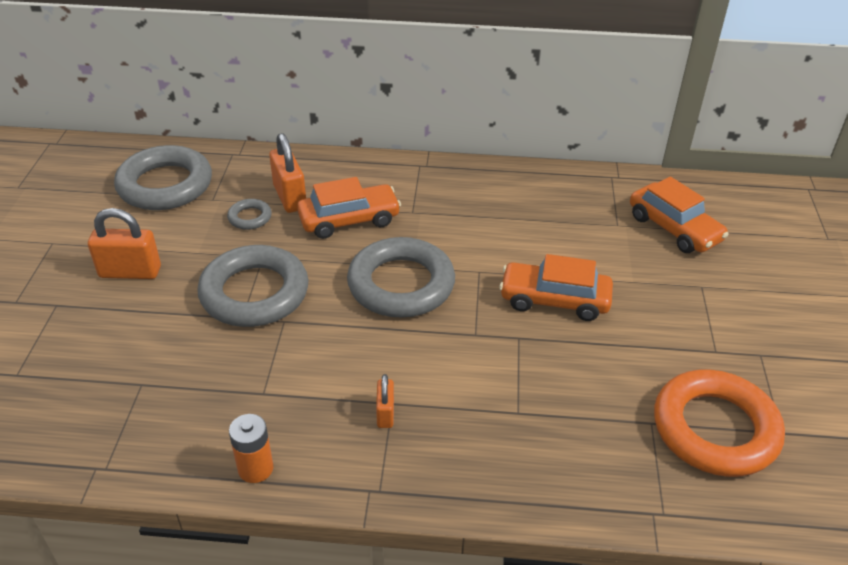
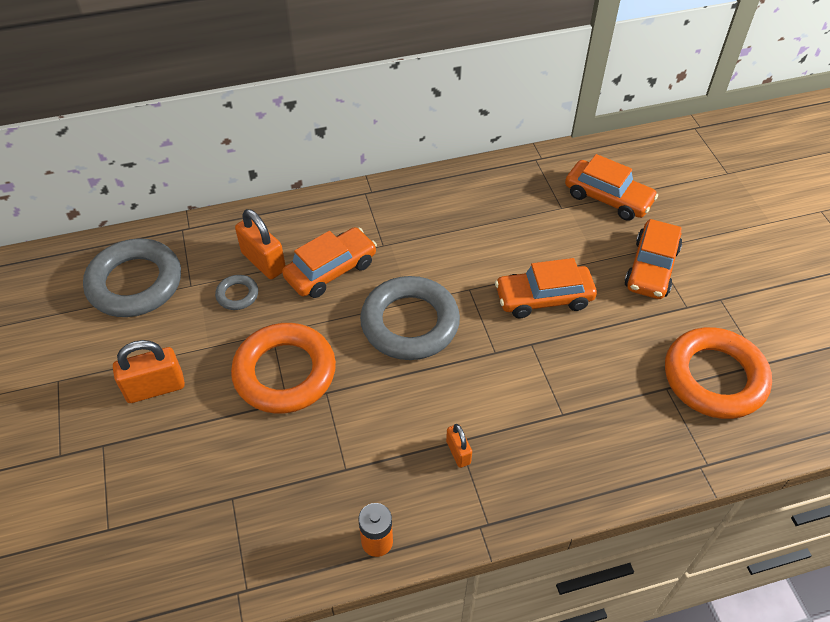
camera: 20 degrees left, 10 degrees up
(254, 293) = (285, 373): grey ring -> orange ring
(692, 304) = (651, 268): none -> orange car

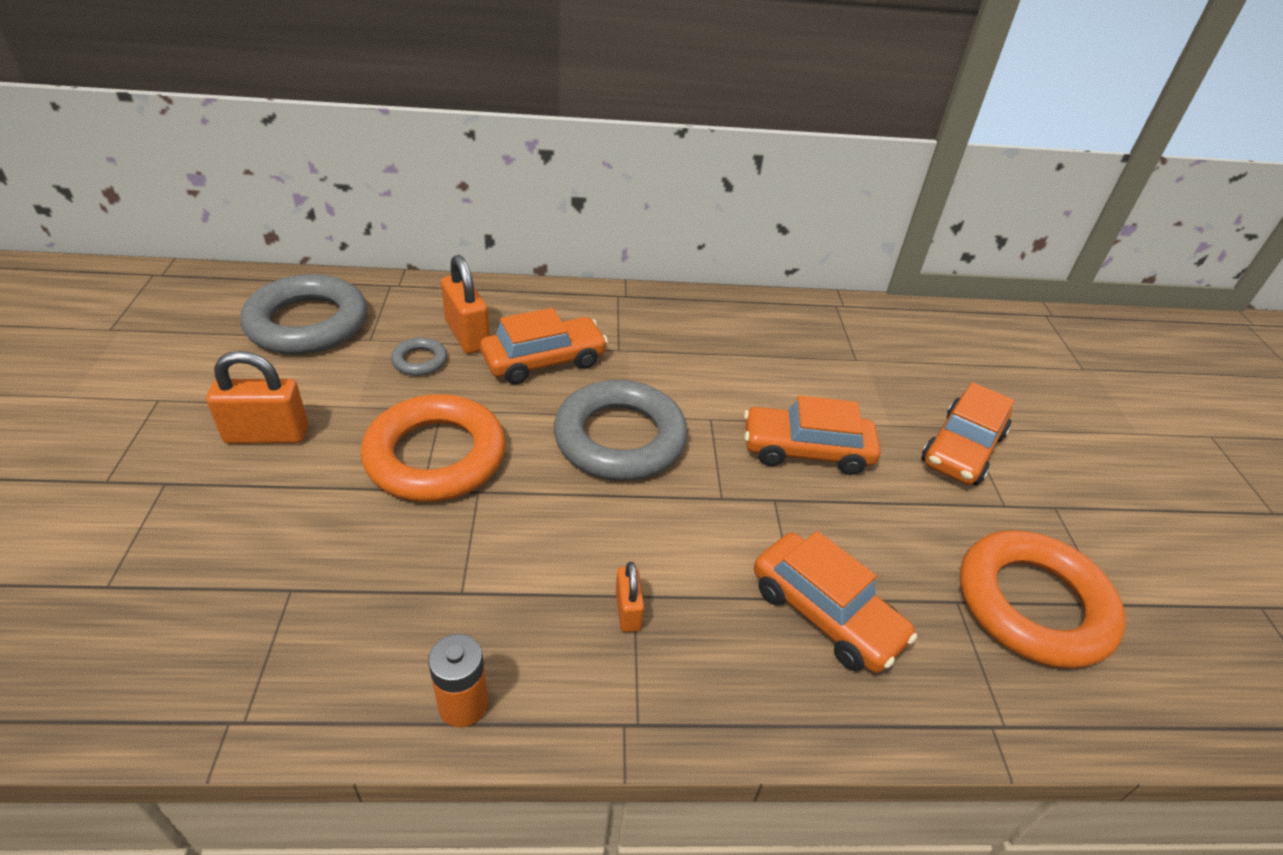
camera: 10 degrees right, 10 degrees down
(608, 198) = (919, 362): orange car -> orange car (825, 613)

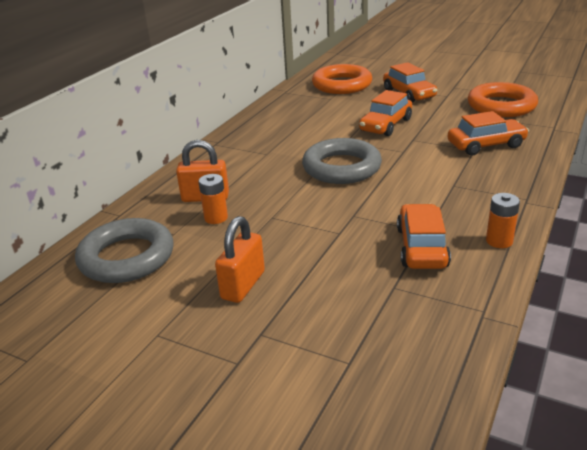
camera: 55 degrees left, 10 degrees down
(420, 361) = (216, 218): grey ring -> orange battery
(436, 456) = (314, 224): orange ring -> orange ring (342, 85)
(544, 361) = (256, 177): orange car -> orange car (421, 247)
(628, 611) = (462, 188): orange padlock -> none

